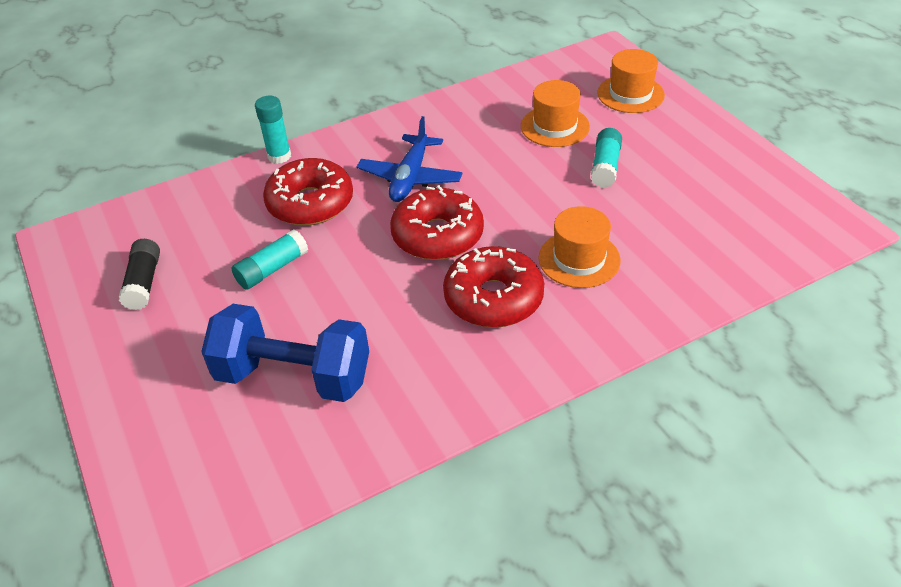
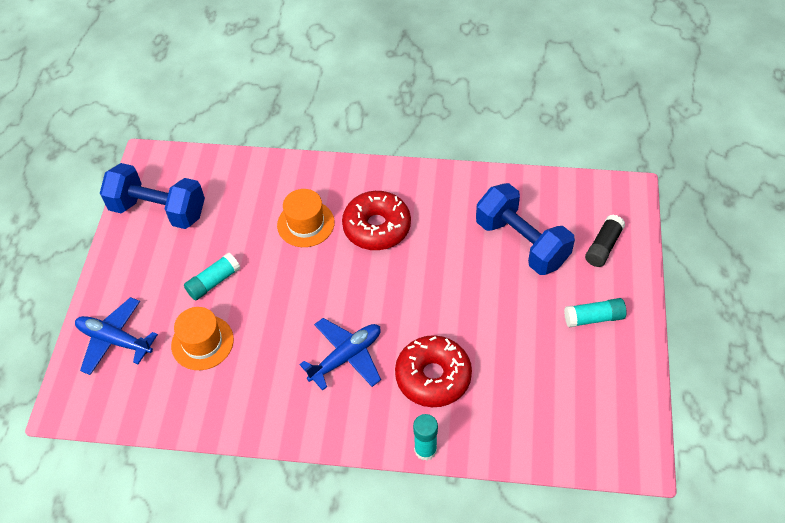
camera: 145 degrees left, 10 degrees up
(144, 283) = (586, 370): black glue stick -> black glue stick (603, 246)
(272, 269) = (493, 329): turquoise glue stick -> turquoise glue stick (593, 318)
(437, 235) = (370, 292): red donut -> none
(630, 94) = (115, 340): orange hat -> blue plane
(748, 190) = (158, 210): none -> blue dumbbell

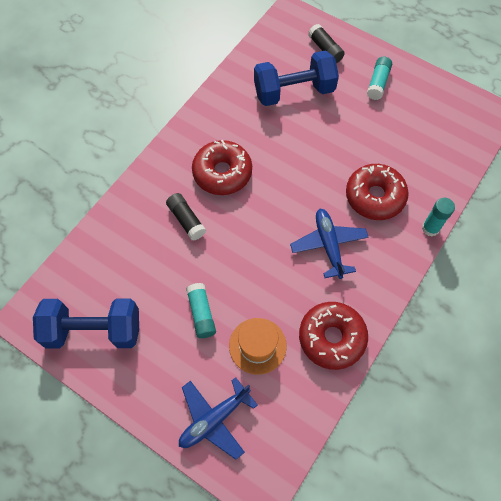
camera: 65 degrees left, 10 degrees up
(158, 210) = (94, 330): blue dumbbell -> blue dumbbell turned 45 degrees clockwise
(241, 404) = (331, 338): none -> red donut
(305, 224) = (186, 220): orange hat -> black glue stick

